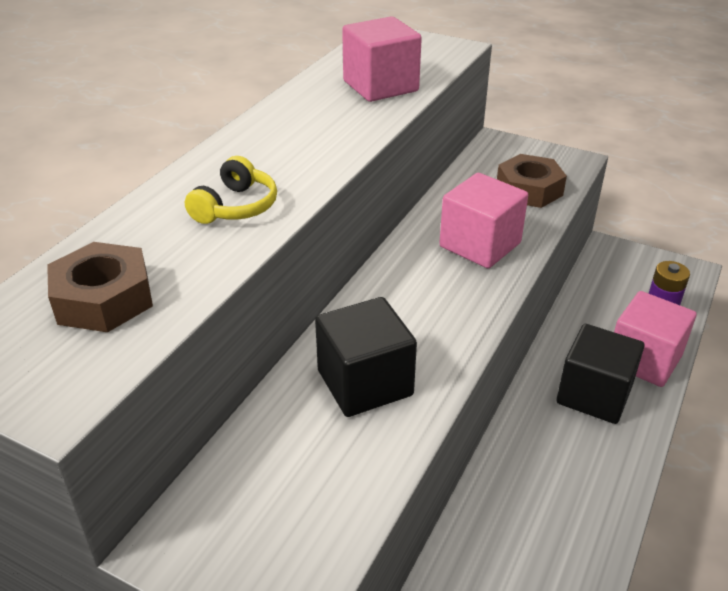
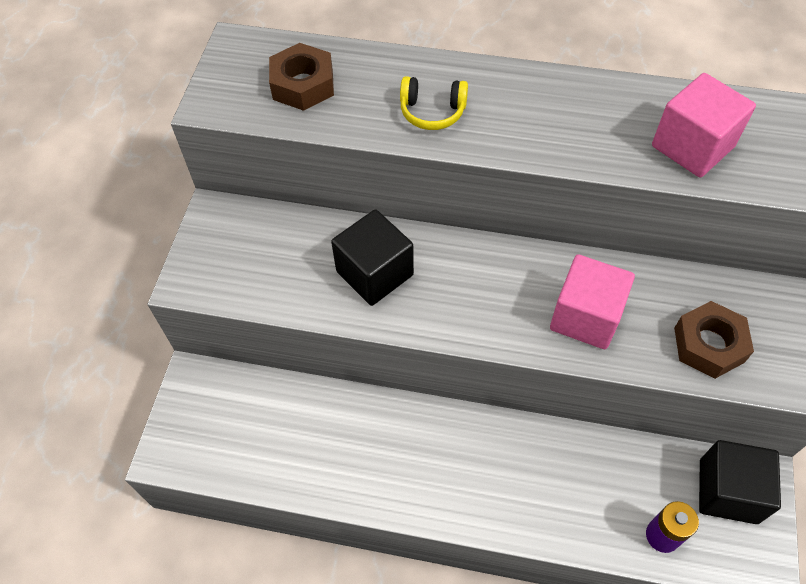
camera: 75 degrees right, 20 degrees up
(594, 395) = (518, 478): black cube -> black cube (728, 491)
(644, 360) = (585, 522): pink cube -> none

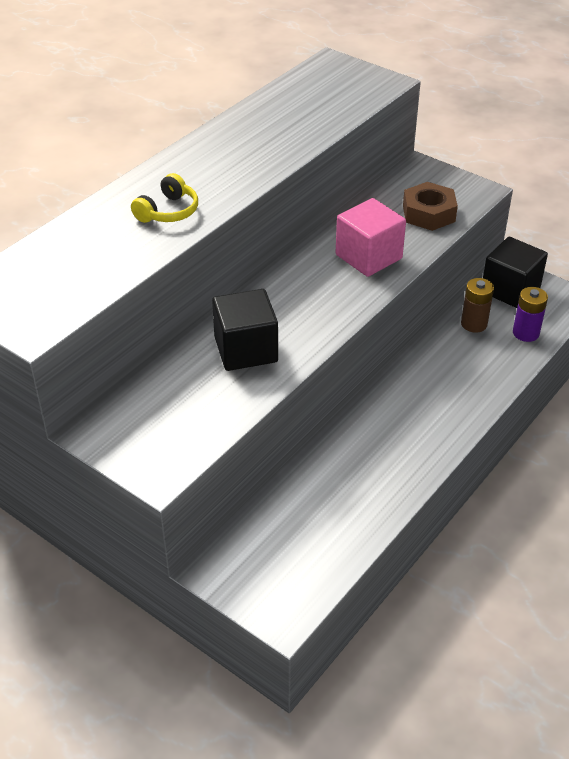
camera: 65 degrees left, 15 degrees down
(303, 85) = (68, 269): brown nut -> none
(639, 472) = (474, 324): none -> brown battery
(692, 146) = (308, 116): pink cube -> none

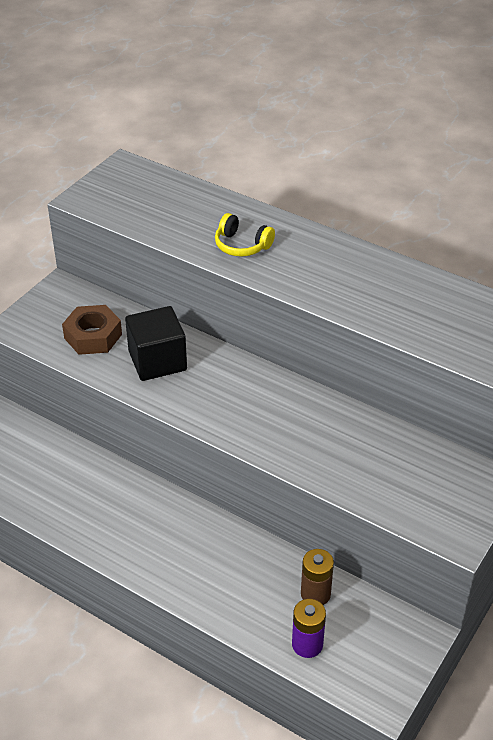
camera: 85 degrees right, 0 degrees up
(368, 257) = (306, 439): pink cube -> none
(428, 213) = (397, 488): brown nut -> brown nut (93, 336)
(510, 290) = (385, 633): black cube -> none

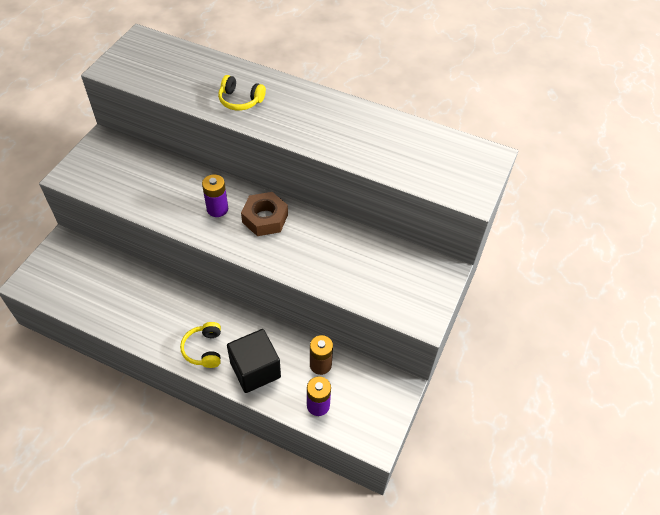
camera: 10 degrees left, 10 degrees up
(93, 336) = (131, 179): brown nut -> brown nut (265, 218)
(157, 361) = (183, 196): black cube -> black cube (255, 370)
(163, 559) = (204, 349): none -> yellow headphones
(199, 380) = (217, 209): none -> purple battery

